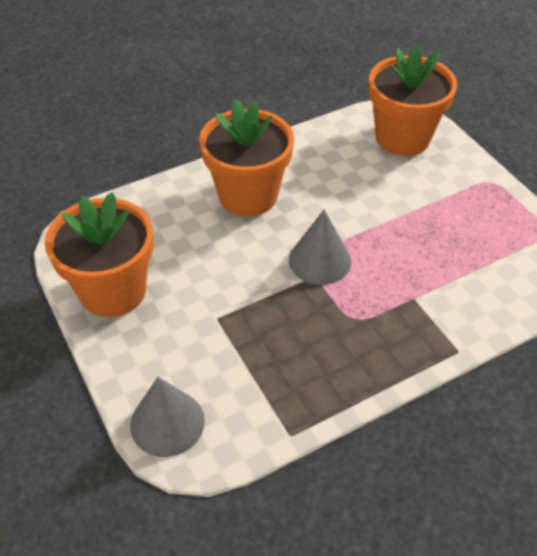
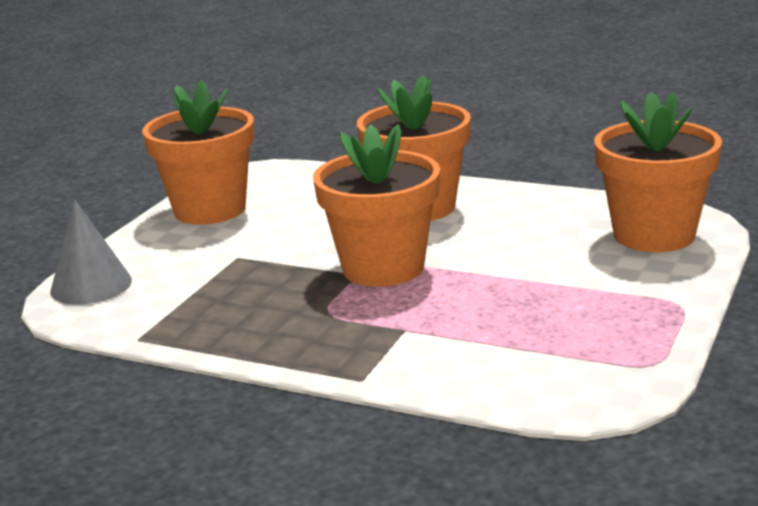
camera: 55 degrees right, 25 degrees down
(320, 260) = (383, 268): grey cone -> orange flower pot

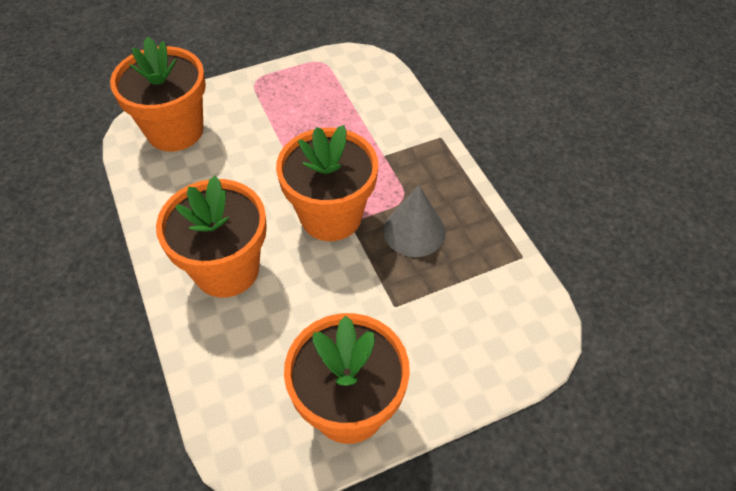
camera: 140 degrees left, 30 degrees up
(91, 285) = (515, 351): grey cone -> grey cone (414, 231)

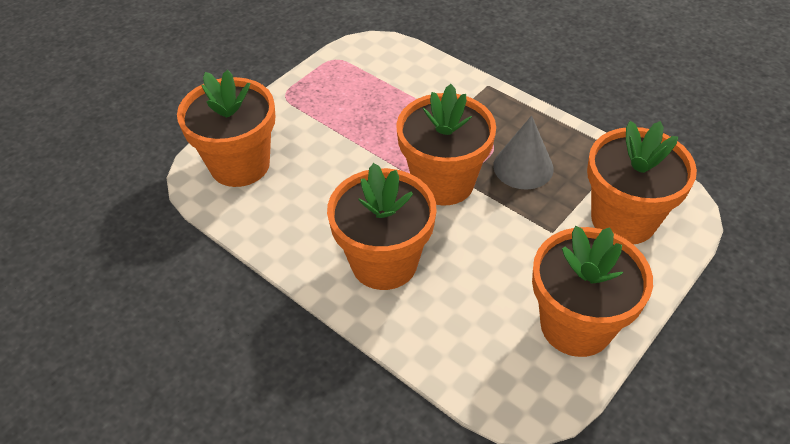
camera: 25 degrees left, 5 degrees down
(472, 324) = (623, 219): none -> orange flower pot

